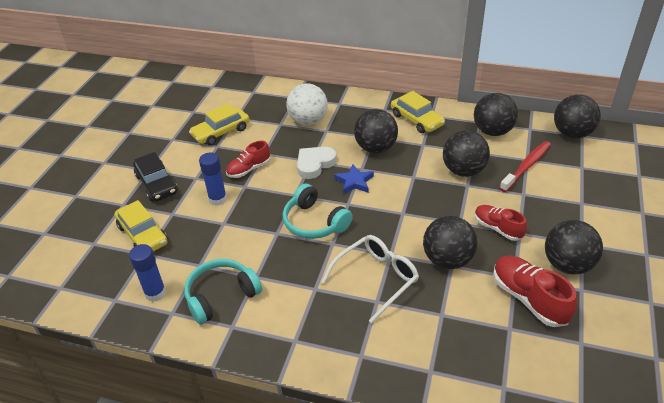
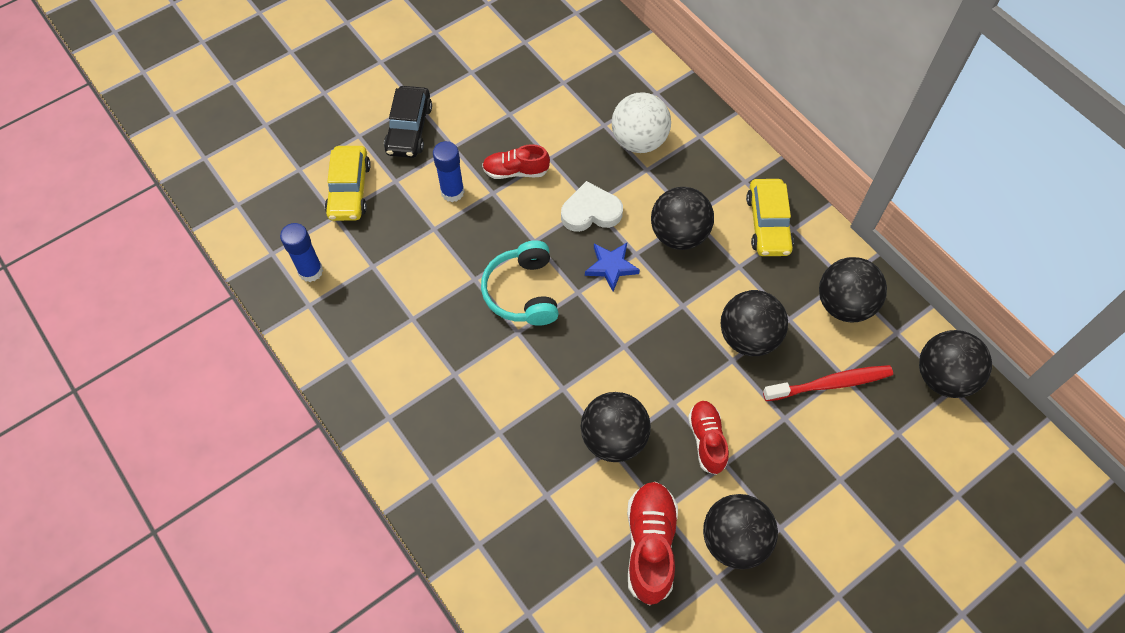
camera: 35 degrees right, 20 degrees up
(221, 132) = (529, 95): yellow car -> none
(221, 296) = (364, 318): turquoise headphones -> none
(376, 279) = (521, 407): white glasses -> none

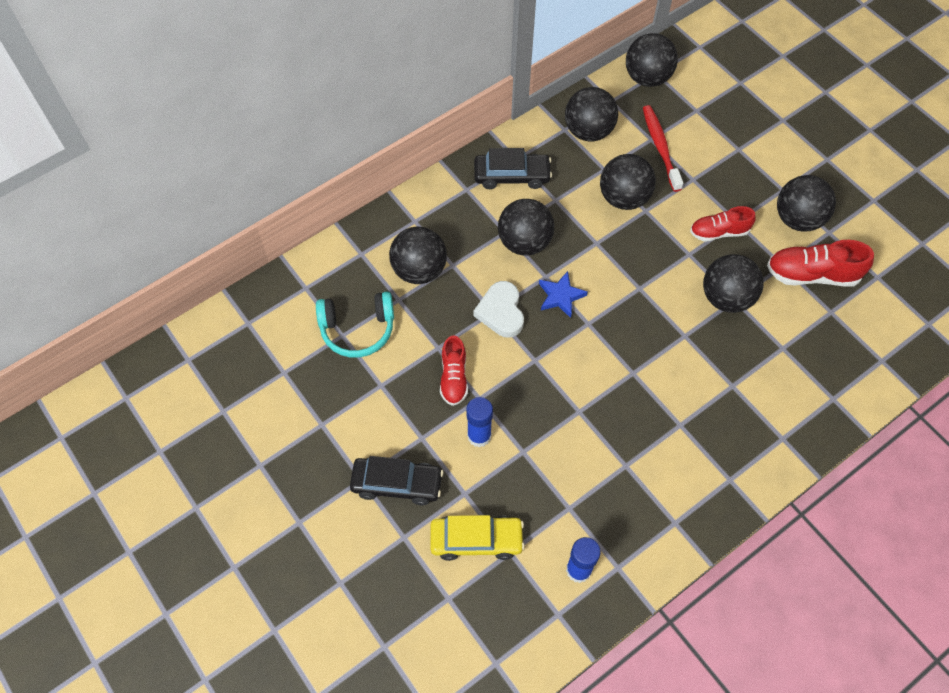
camera: 90 degrees left, 0 degrees up
(522, 292) = (591, 369): turquoise headphones -> turquoise headphones (357, 329)
(639, 141) = (419, 270): white ball -> black ball
(768, 224) = (512, 176): yellow car -> black car

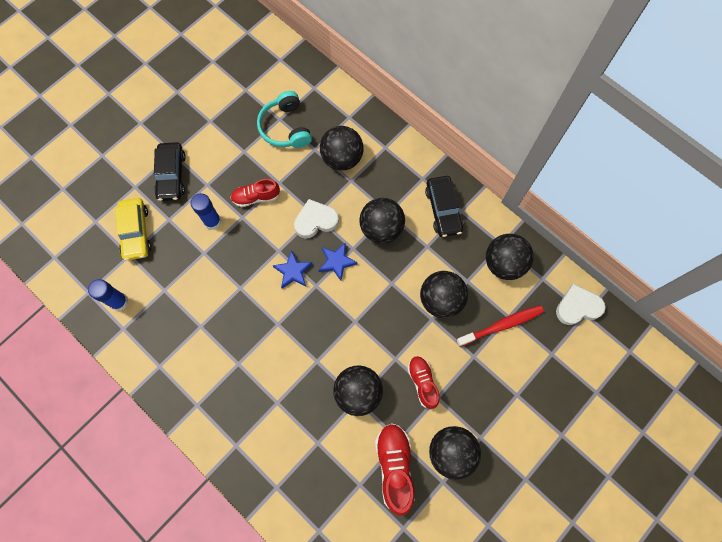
camera: 80 degrees right, 10 degrees up
(566, 346) = (293, 271): none -> blue star
(647, 78) = (577, 307): black ball -> white heart

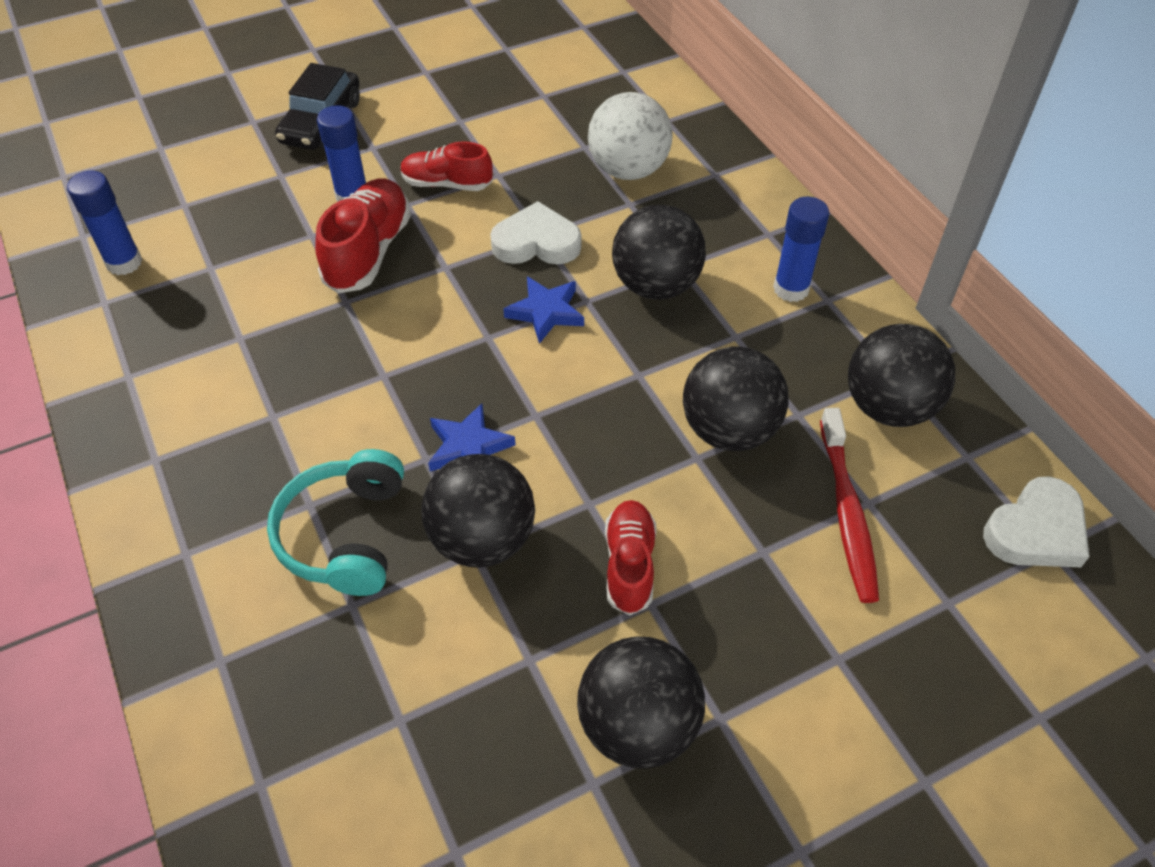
camera: 20 degrees right, 20 degrees down
(136, 232) = (215, 178): yellow car -> none
(285, 127) = (548, 108): turquoise headphones -> turquoise headphones (345, 535)
(293, 271) = (456, 304): blue star -> blue star (468, 447)
(342, 158) = (628, 170): black ball -> white ball
(394, 467) = (495, 710): red shoe -> red shoe (368, 252)
(443, 210) = (791, 289): black car -> blue glue stick
(502, 325) = (847, 513): red toothbrush -> red toothbrush turned 90 degrees clockwise
(577, 307) = (1036, 531): white heart -> white heart turned 135 degrees clockwise

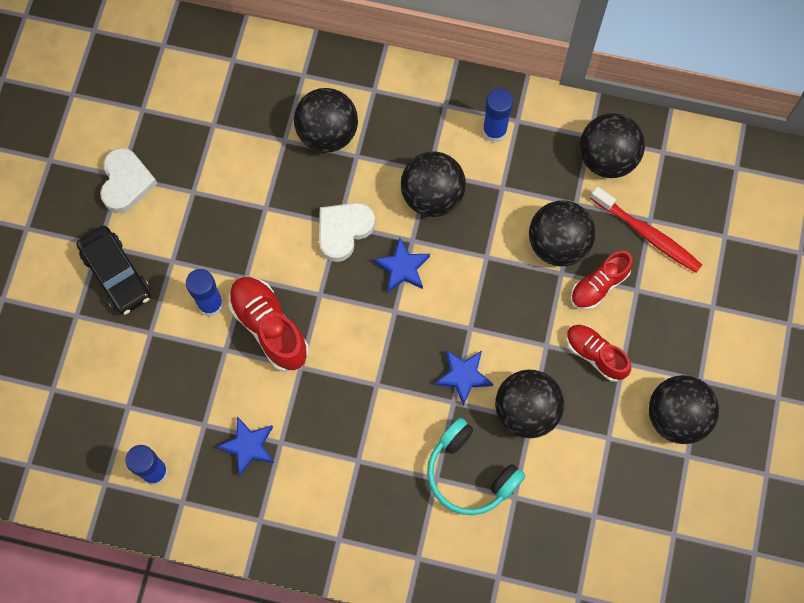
camera: 50 degrees left, 20 degrees up
(213, 315) = (248, 446): none -> blue star
(447, 184) = (248, 242): red shoe -> red shoe (599, 285)
(628, 170) = (327, 133): white ball -> black ball
(1036, 531) = (722, 163): white heart -> white heart (126, 182)

